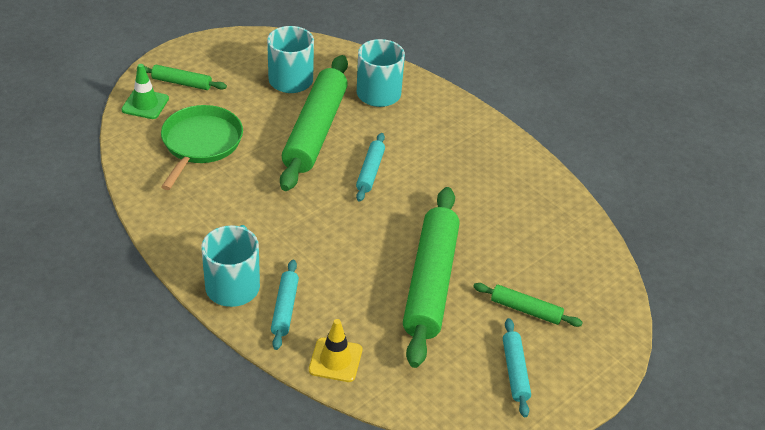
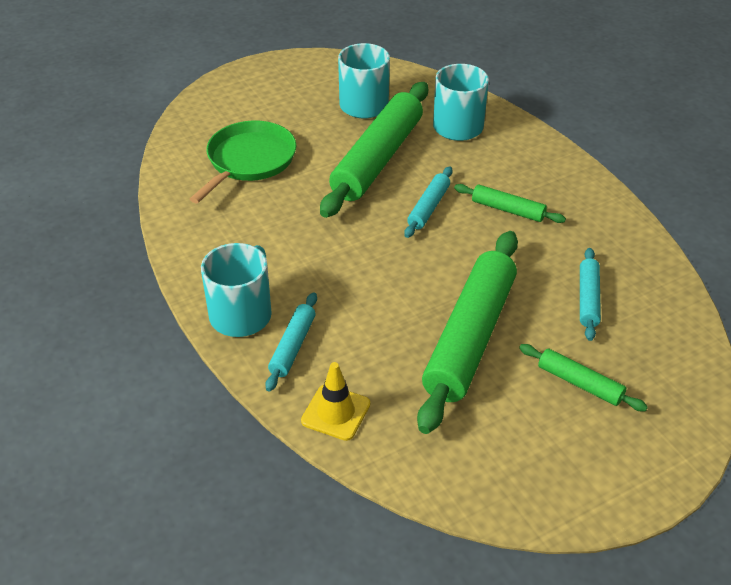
camera: 15 degrees right, 0 degrees up
(145, 104) = (202, 116): green traffic cone -> none
(182, 83) = (247, 98): green rolling pin -> green rolling pin (508, 210)
(515, 371) = (551, 455): turquoise rolling pin -> turquoise rolling pin (588, 299)

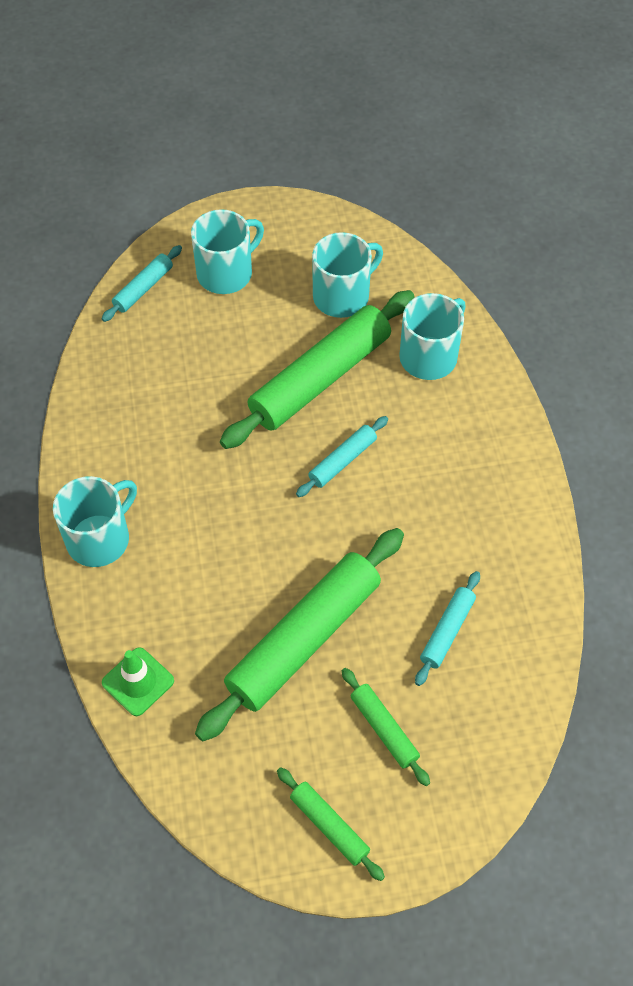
camera: 20 degrees right, 15 degrees up
(249, 160) = (187, 341): green pan -> none
(258, 111) = (226, 273): none -> turquoise mug
(293, 346) = (131, 592): turquoise rolling pin -> turquoise rolling pin (143, 288)
(336, 412) = (138, 682): yellow traffic cone -> green traffic cone
(508, 210) = (424, 489): green rolling pin -> green rolling pin (329, 826)

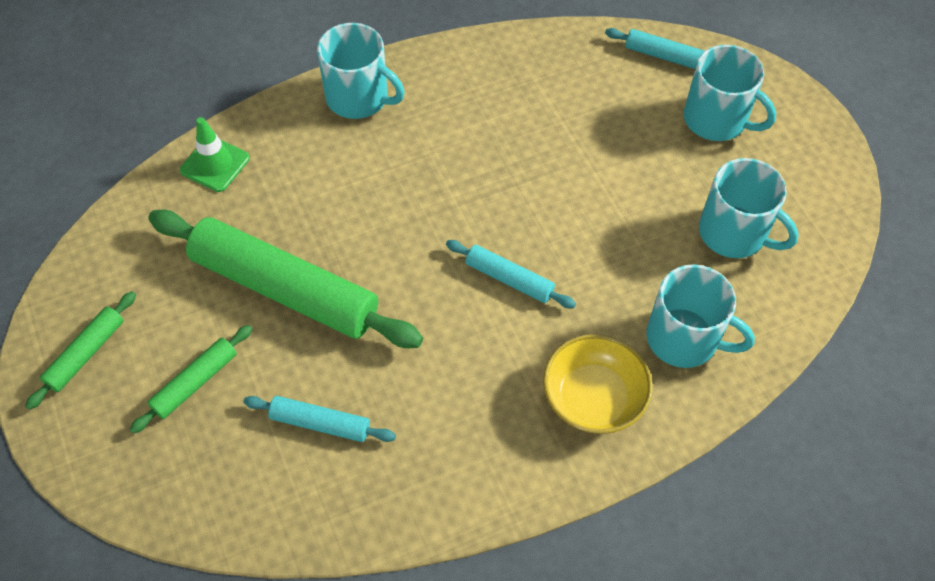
camera: 75 degrees right, 0 degrees up
(320, 378) = (610, 236): green rolling pin -> none
(467, 430) = (593, 398): none -> yellow bowl

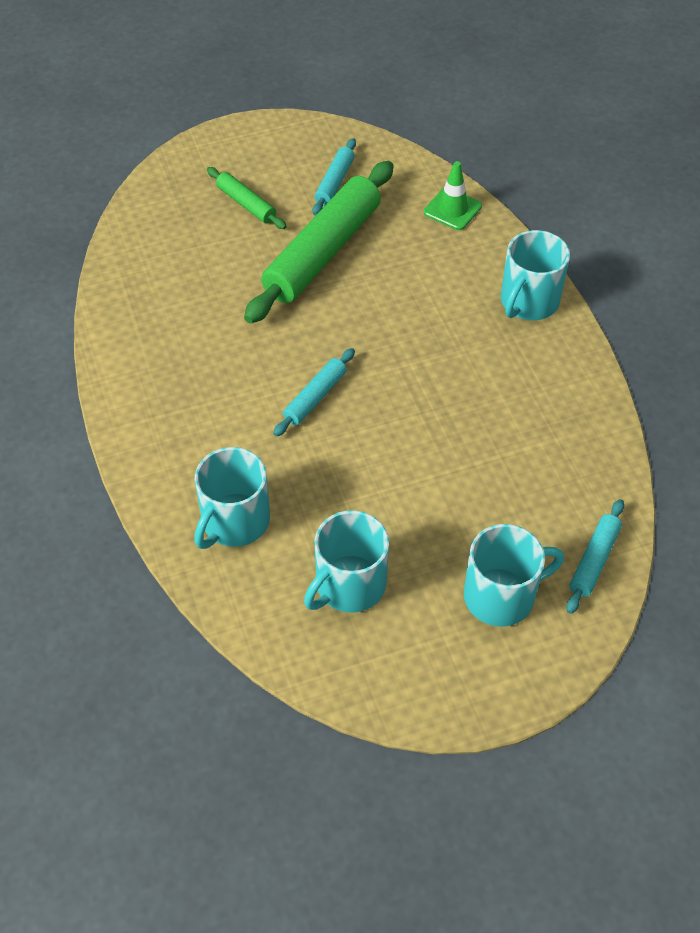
camera: 95 degrees right, 5 degrees down
(85, 354) = (280, 148): green rolling pin -> none
(320, 423) = (199, 272): turquoise rolling pin -> turquoise rolling pin (334, 182)
(593, 398) = (187, 445): yellow bowl -> none
(716, 119) = (501, 596): turquoise mug -> turquoise mug turned 150 degrees counterclockwise

